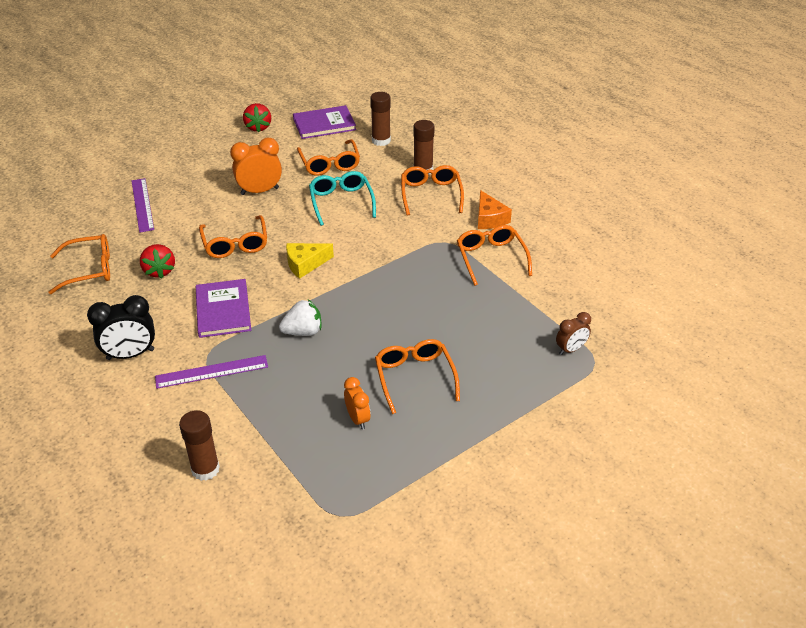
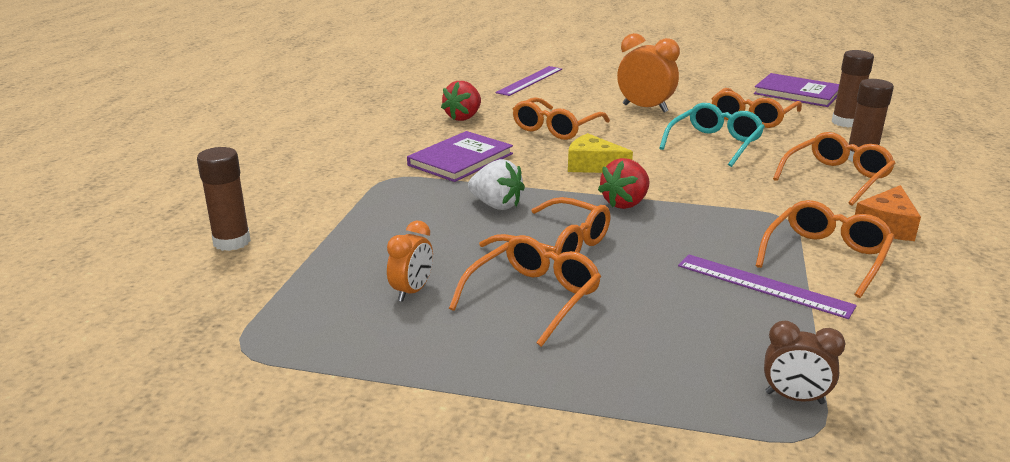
camera: 50 degrees right, 15 degrees down
(90, 269) = (419, 97): orange glasses -> orange glasses (557, 246)
(130, 354) = (341, 150): black clock -> none
(212, 372) = (370, 189): purple ruler -> purple ruler (763, 285)
(258, 127) = (722, 75): red strawberry -> red strawberry (625, 203)

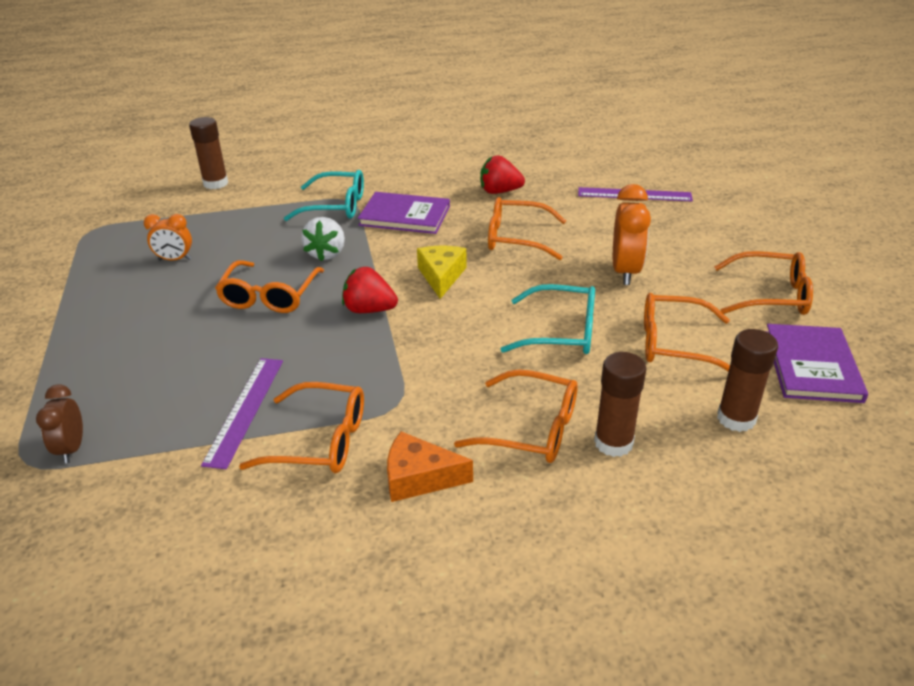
camera: 65 degrees right, 10 degrees up
(396, 185) = (336, 206): none -> turquoise glasses
(533, 297) = (183, 306): orange glasses -> orange glasses (771, 295)

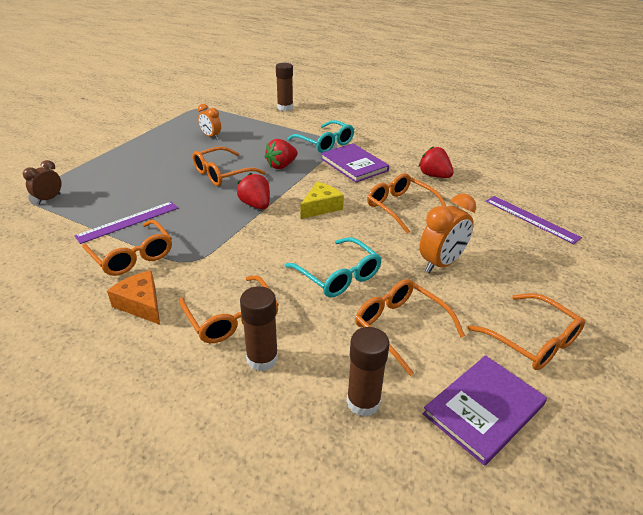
camera: 40 degrees right, 0 degrees up
(326, 253) = (281, 166): white strawberry -> red strawberry

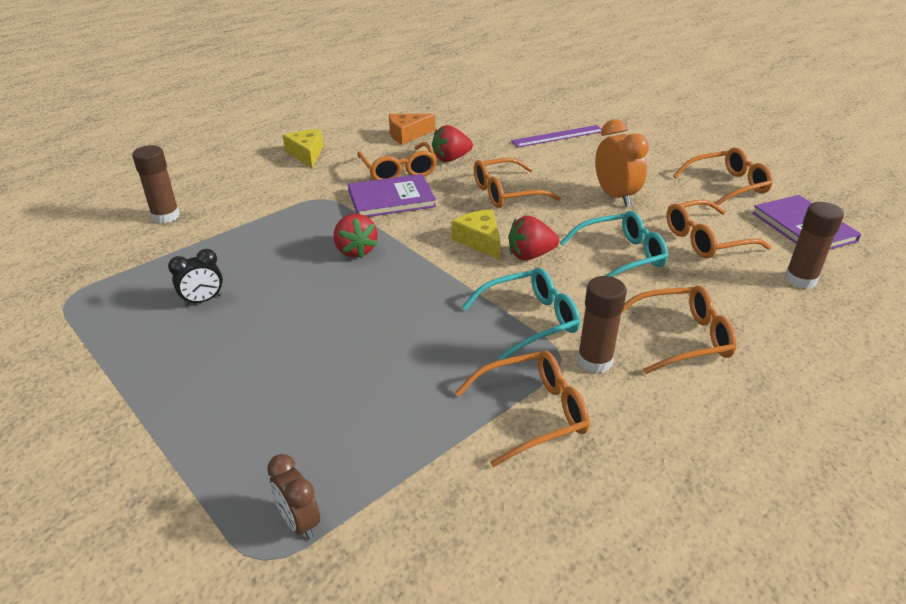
camera: 70 degrees left, 0 degrees up
(128, 222) = (435, 414): purple ruler -> none
(141, 304) = (645, 410): orange cheese -> orange cheese (407, 135)
(211, 136) = (203, 300): orange clock -> black clock
(222, 174) = (343, 305): orange glasses -> orange glasses (399, 171)
(256, 205) = (449, 287): red strawberry -> red strawberry (530, 255)
(262, 359) = (746, 326): brown glue stick -> brown glue stick (594, 361)
(325, 143) = (317, 206): turquoise glasses -> turquoise glasses (530, 320)
(389, 125) = (306, 154): none -> yellow cheese

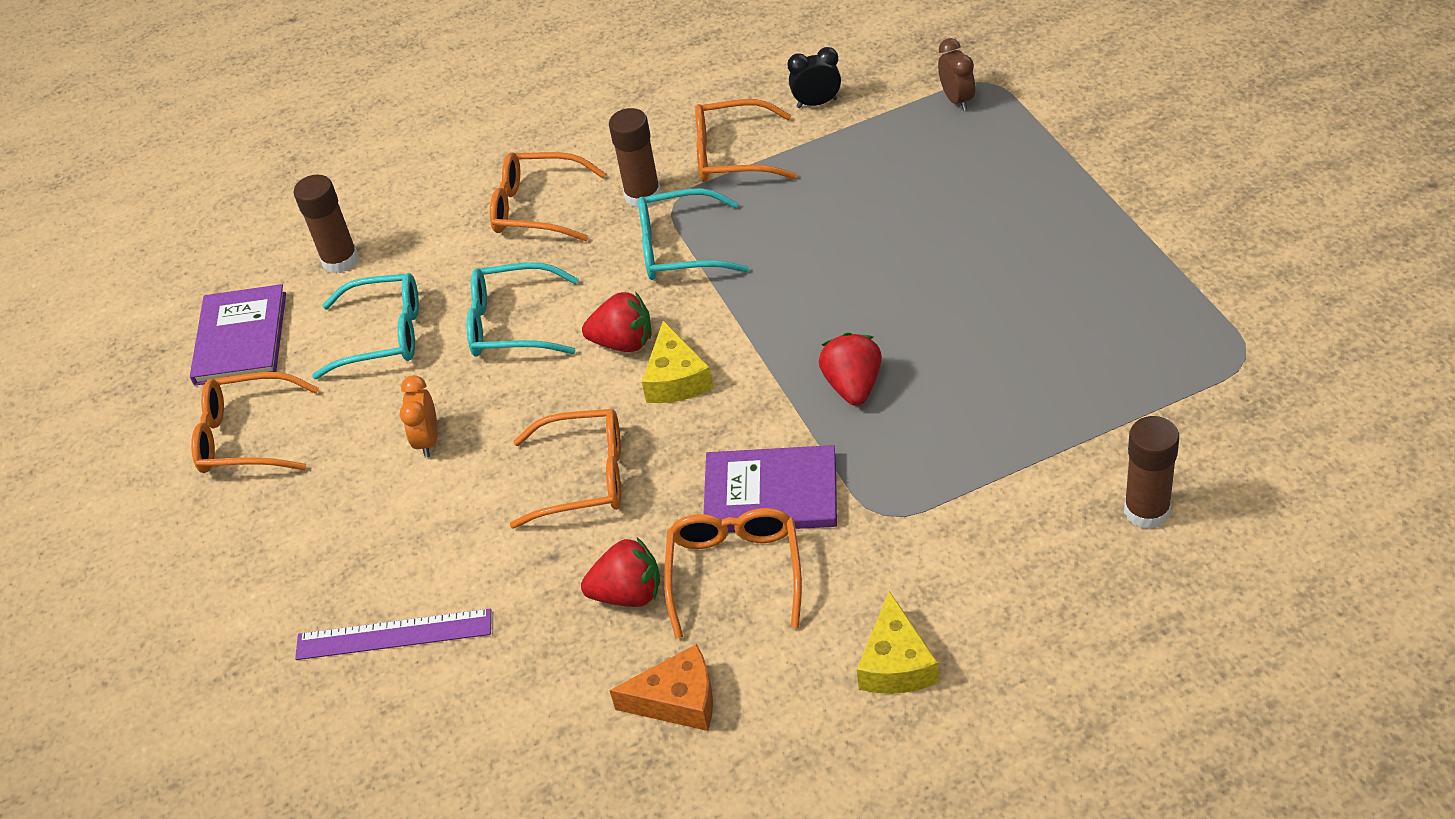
camera: 155 degrees left, 10 degrees up
(203, 300) = (1062, 329): black clock -> black clock (817, 103)
(615, 196) = (428, 440): orange clock -> orange clock, size x0.62
(706, 240) = (384, 335): orange glasses -> turquoise glasses

